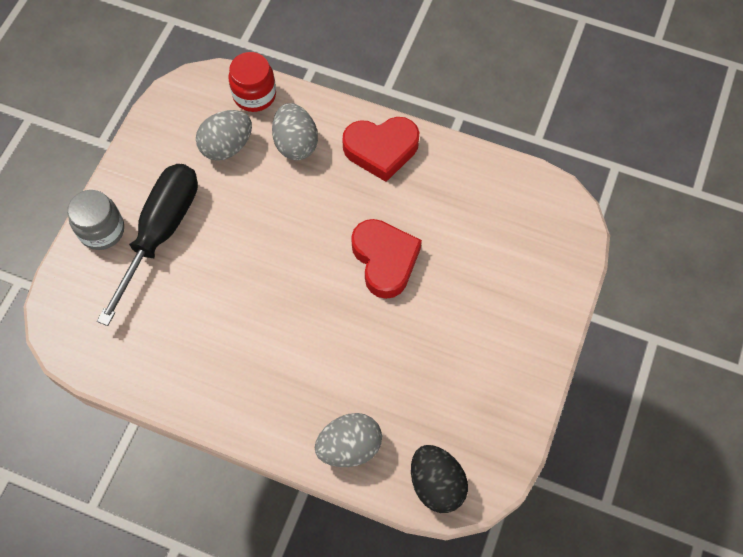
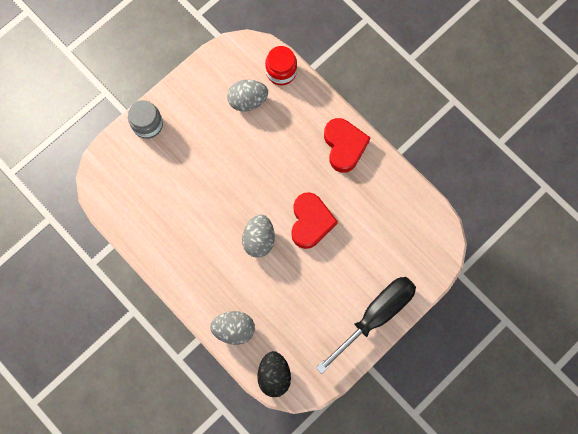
camera: 25 degrees right, 10 degrees up
(161, 232) = (182, 142): black screwdriver -> black screwdriver (375, 315)
(296, 143) = (292, 118): grey egg -> grey egg (259, 239)
(381, 150) = (344, 146): red heart -> red heart turned 120 degrees counterclockwise

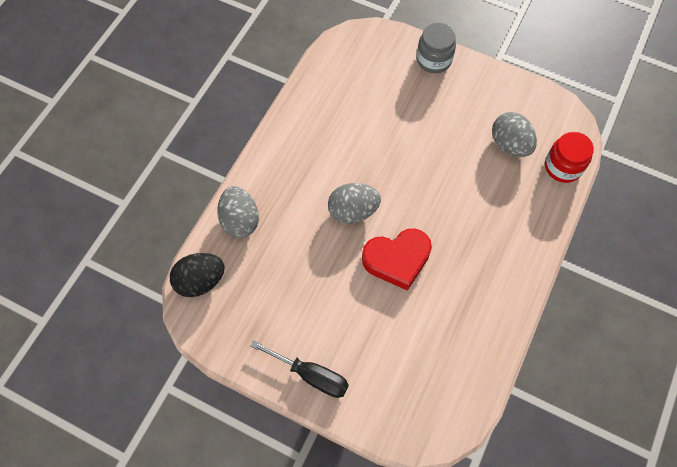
camera: 70 degrees right, 10 degrees down
(344, 146) = (508, 266): red heart -> none
(375, 315) = (311, 375): black screwdriver -> black screwdriver, size x0.63

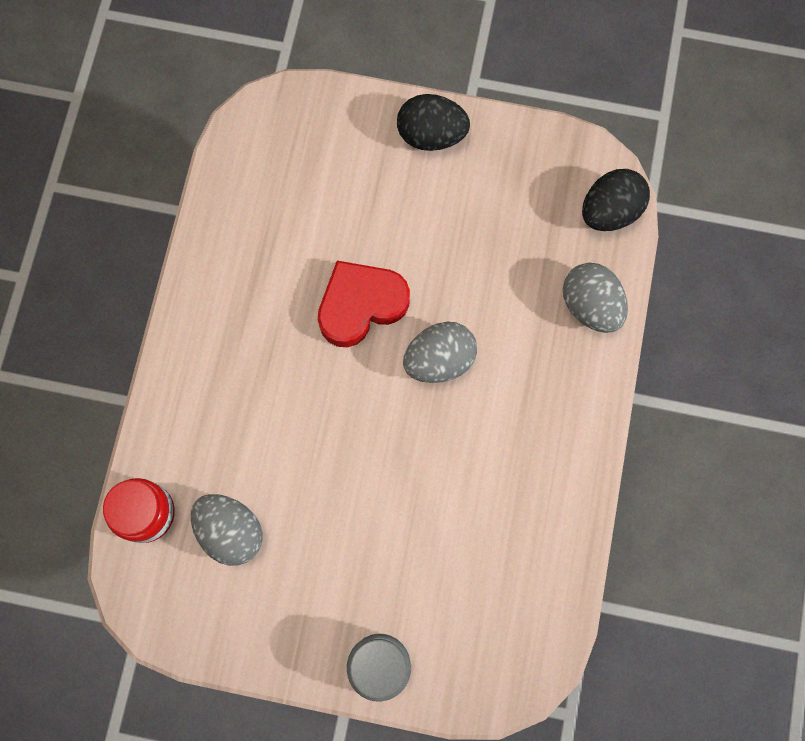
camera: 165 degrees right, 10 degrees up
(311, 375) = (431, 135): black screwdriver -> black egg

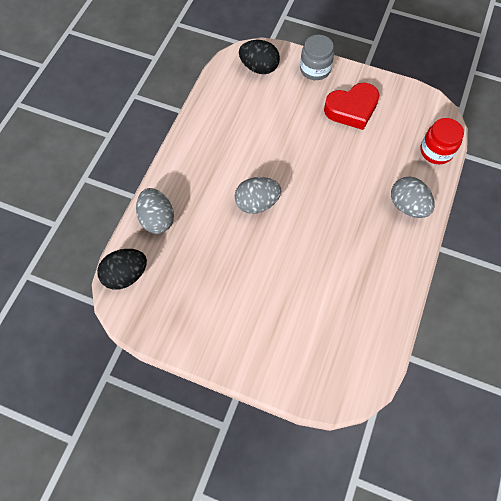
camera: 170 degrees left, 10 degrees down
(231, 531) = (388, 136): grey egg -> grey egg (407, 206)
(361, 305) = (300, 242): red heart -> red heart (352, 109)
(431, 135) = (233, 350): black egg -> black egg (259, 68)

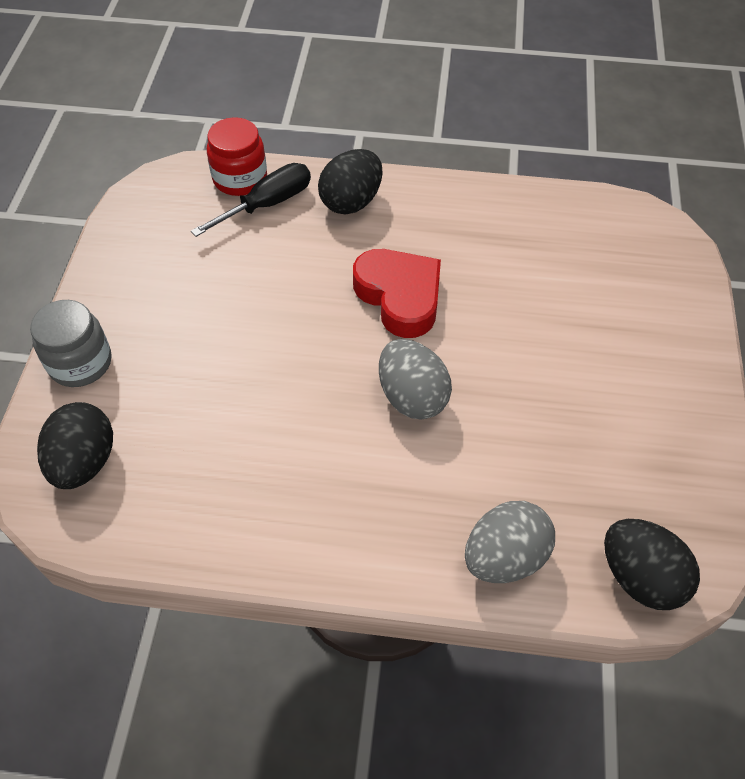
camera: 105 degrees left, 10 degrees down
(352, 109) = (173, 293): red heart -> red heart (400, 296)
(407, 206) = (351, 201): grey egg -> black egg
(412, 161) = (267, 204): none -> black screwdriver

